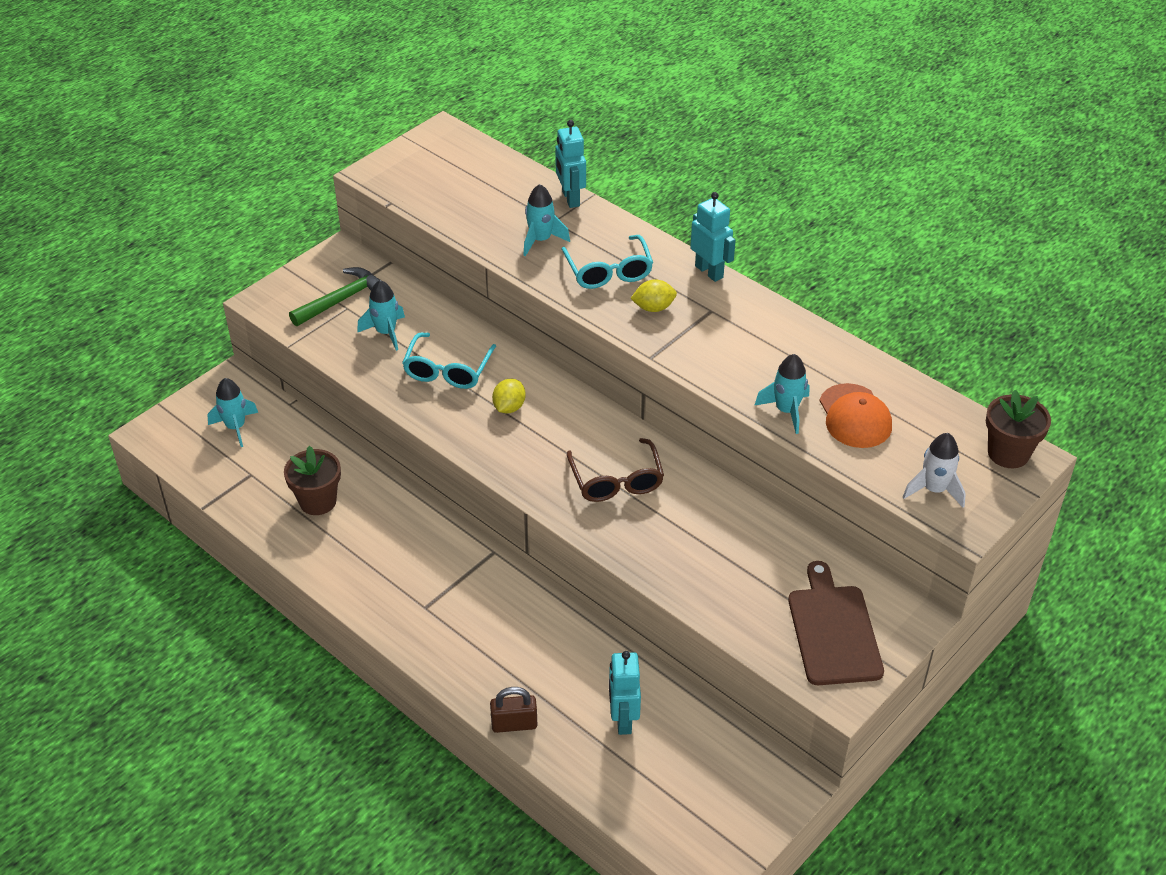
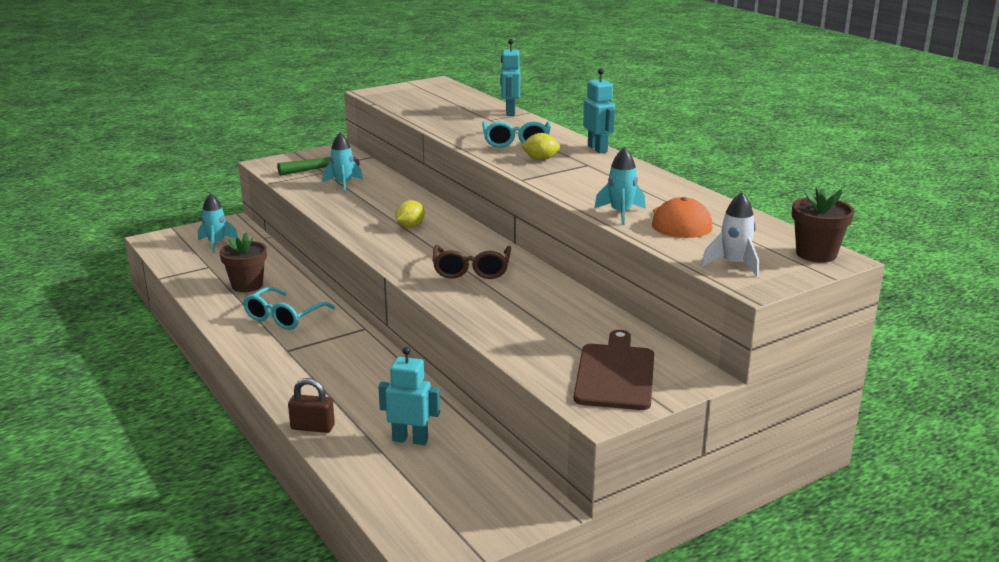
camera: 15 degrees right, 20 degrees down
(447, 370) = (376, 205): turquoise glasses -> turquoise glasses (284, 317)
(541, 240) = (473, 126): turquoise rocket -> none
(623, 719) = (410, 439): turquoise robot -> turquoise robot turned 90 degrees clockwise

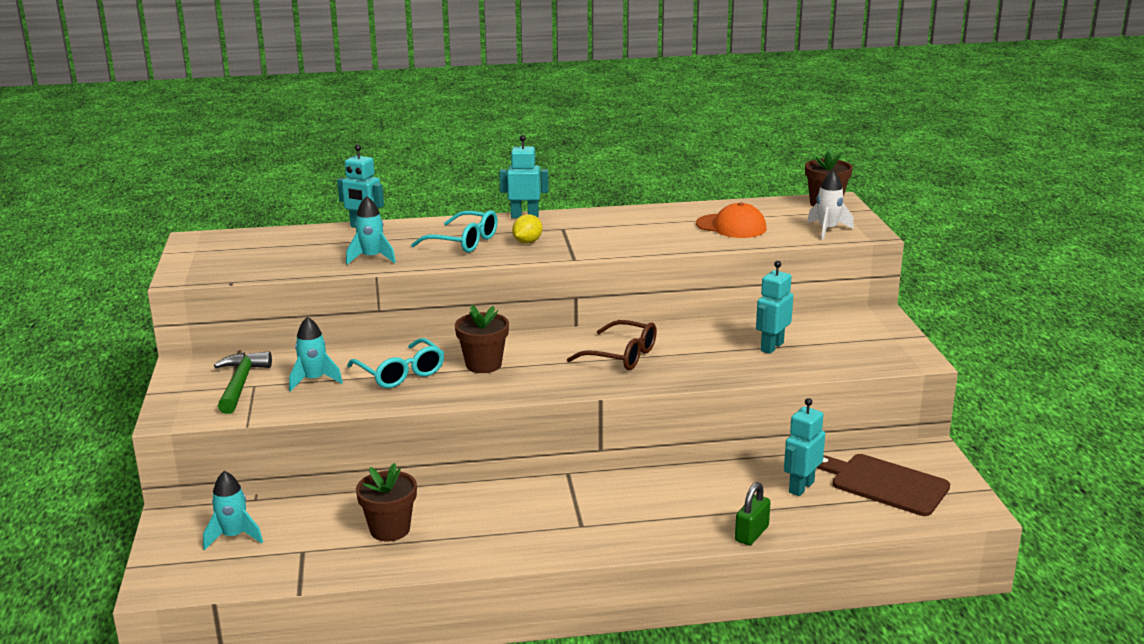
camera: 65 degrees left, 0 degrees up
(284, 317) = (499, 516): turquoise glasses -> turquoise glasses (401, 373)
(312, 427) = (751, 534): brown padlock -> green padlock
(410, 226) = (483, 365): yellow lemon -> brown flower pot
(554, 330) = (771, 347): none -> turquoise robot
(615, 374) = (860, 341): brown cutting board -> brown cutting board (885, 484)
(620, 213) = (695, 241): turquoise rocket -> turquoise rocket (371, 258)

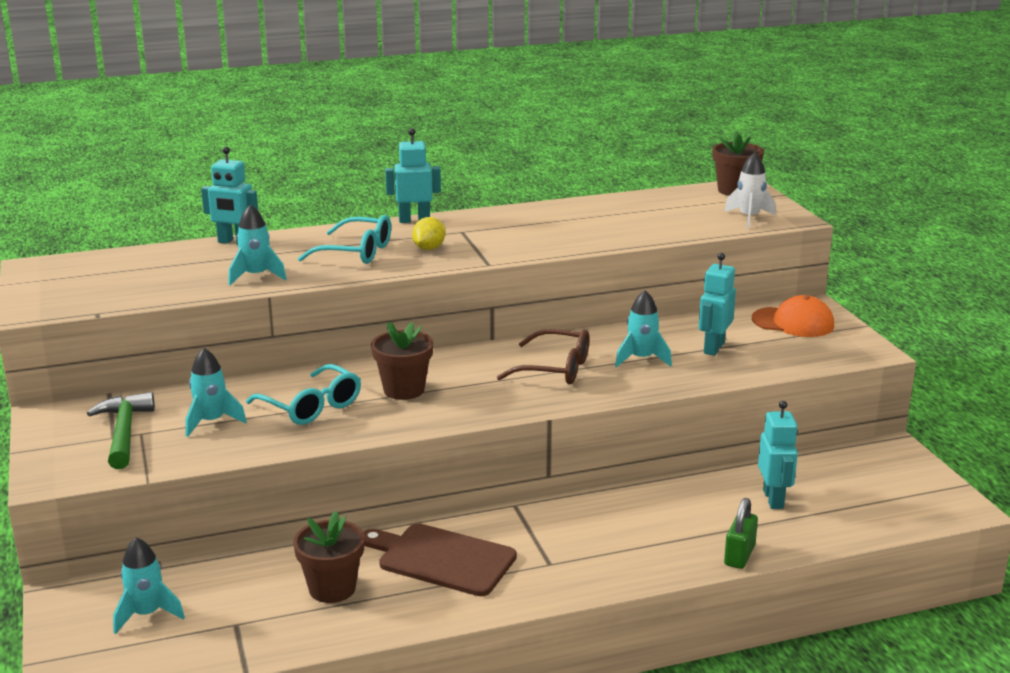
camera: 10 degrees left, 0 degrees up
(702, 352) = (641, 359): none -> turquoise rocket
(731, 226) = (645, 220): orange cap -> orange cap (793, 322)
(801, 487) = (773, 499): turquoise robot -> turquoise robot turned 150 degrees clockwise
(885, 484) = (860, 488): brown cutting board -> brown cutting board (442, 559)

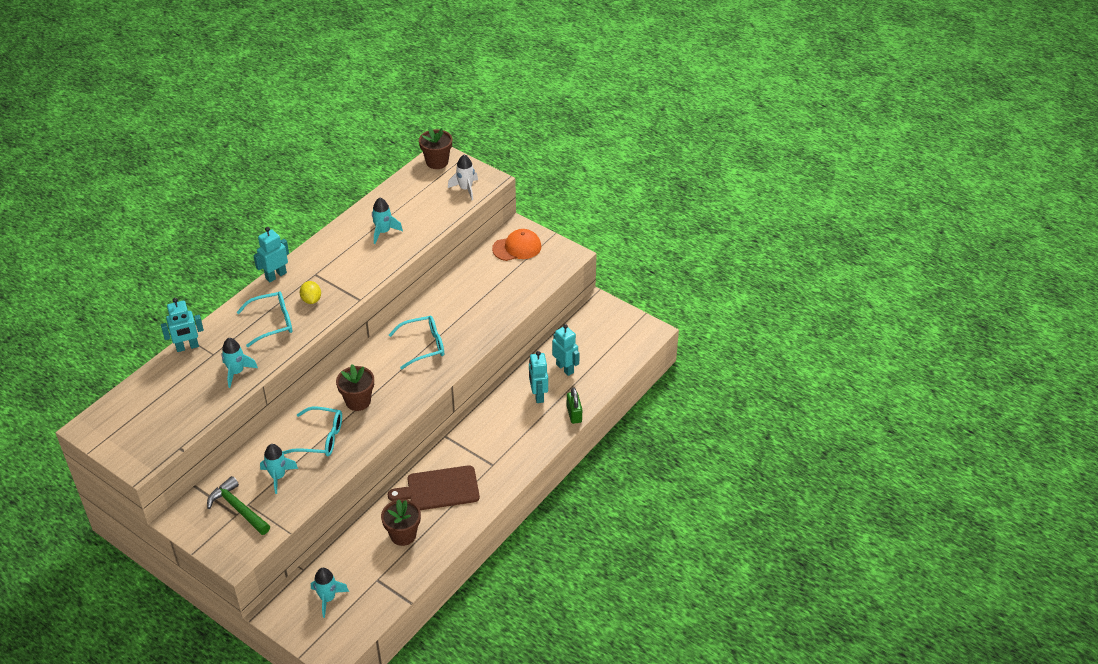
camera: 35 degrees left, 20 degrees up
(555, 369) = (423, 346): brown glasses -> turquoise glasses
(641, 359) = (461, 316): turquoise rocket -> turquoise rocket (383, 232)
(713, 348) = (491, 289): turquoise robot -> turquoise robot (538, 395)

